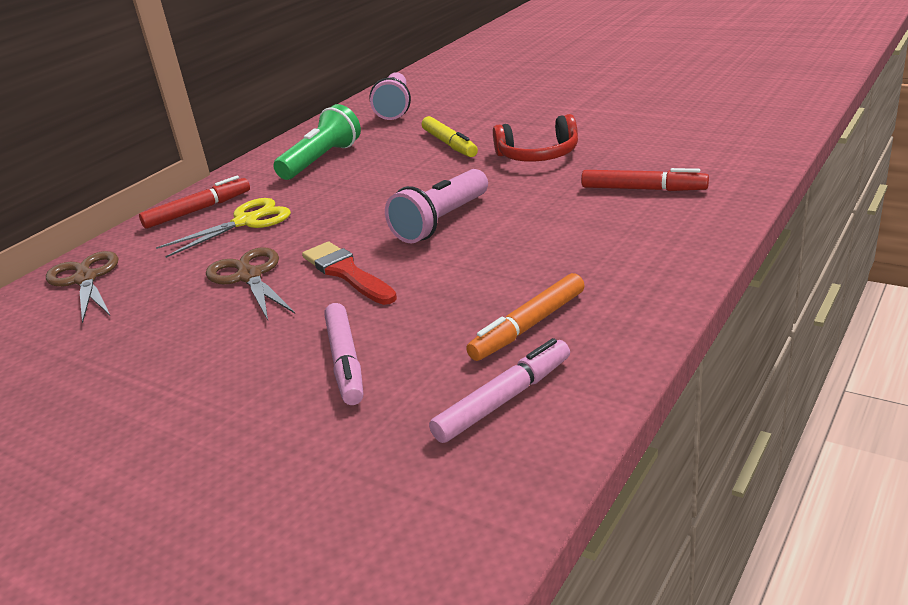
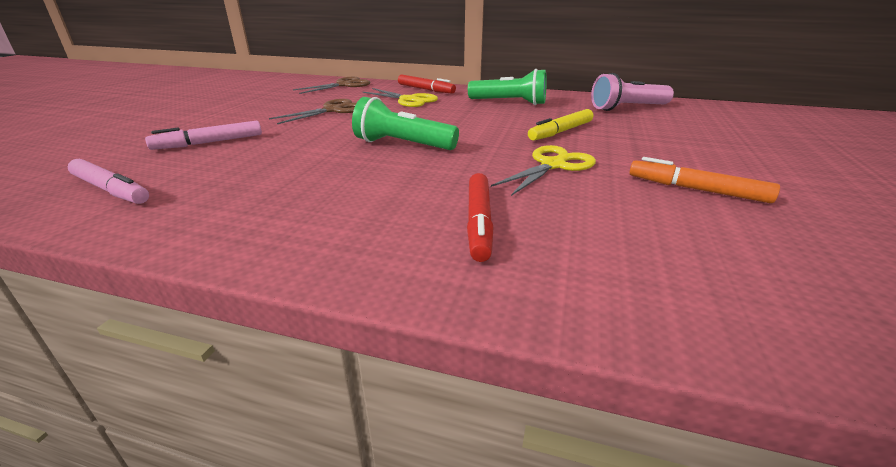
camera: 70 degrees right, 0 degrees up
(347, 273) = (327, 129): red brush -> none
(441, 222) = (402, 145): pink flashlight -> green flashlight
(528, 326) = (209, 189): orange marker -> orange marker (696, 189)
(538, 155) = (553, 165): red headphones -> yellow scissors

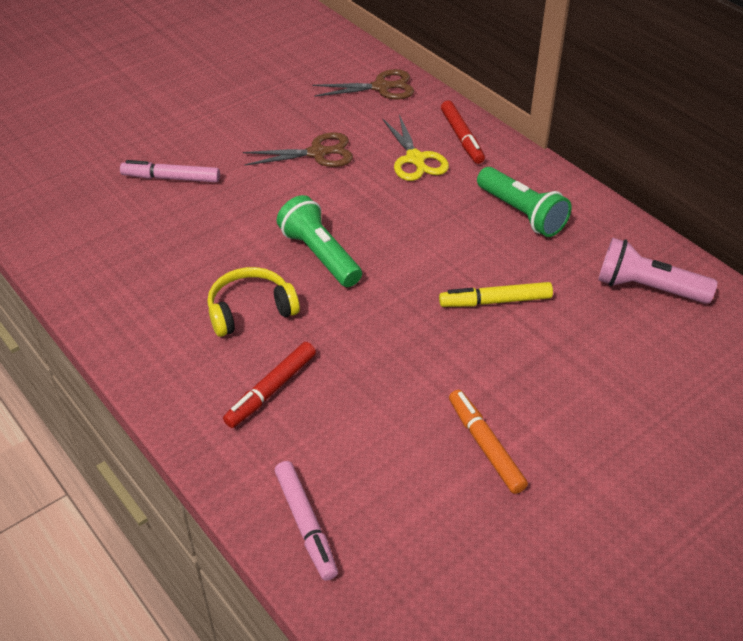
camera: 35 degrees right, 15 degrees up
(111, 190) = (75, 226): pink marker -> pink marker (306, 524)
(383, 184) = (250, 310): none -> yellow headphones
(553, 165) = (411, 352): yellow scissors -> none

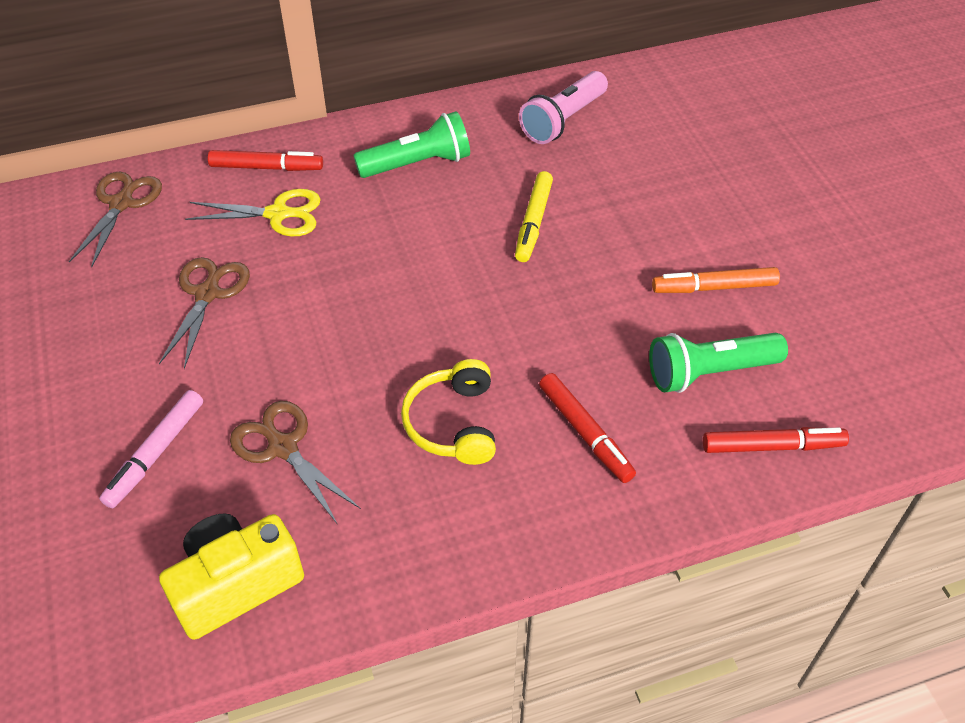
camera: 70 degrees left, 5 degrees up
(81, 246) = (236, 585): none -> yellow camera
(196, 231) = (283, 447): none -> brown scissors
(306, 524) = (772, 446): pink marker -> red marker
(320, 255) = (393, 338): green flashlight -> green flashlight (709, 372)

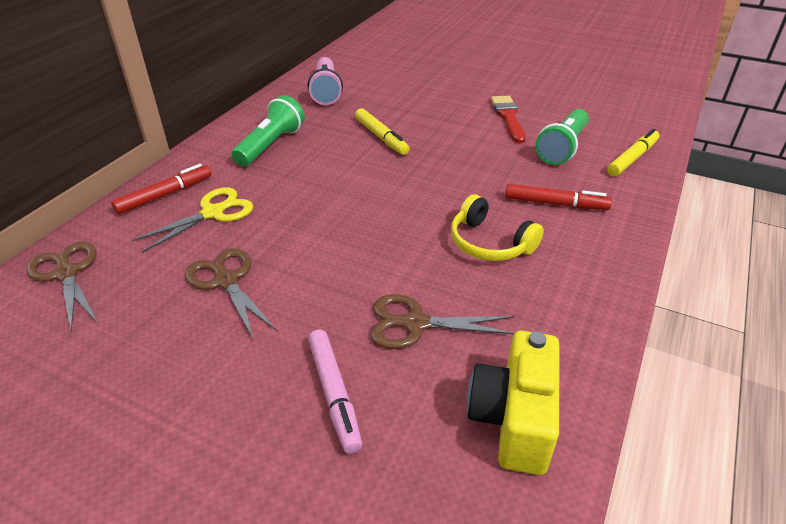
camera: 45 degrees left, 10 degrees down
(714, 287) = (508, 117): orange marker -> red brush
(772, 446) = (632, 158): red marker -> yellow marker

